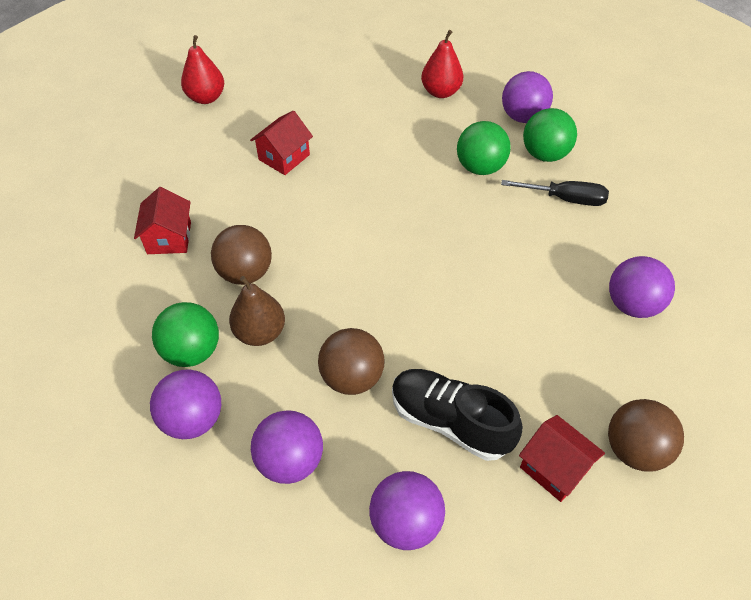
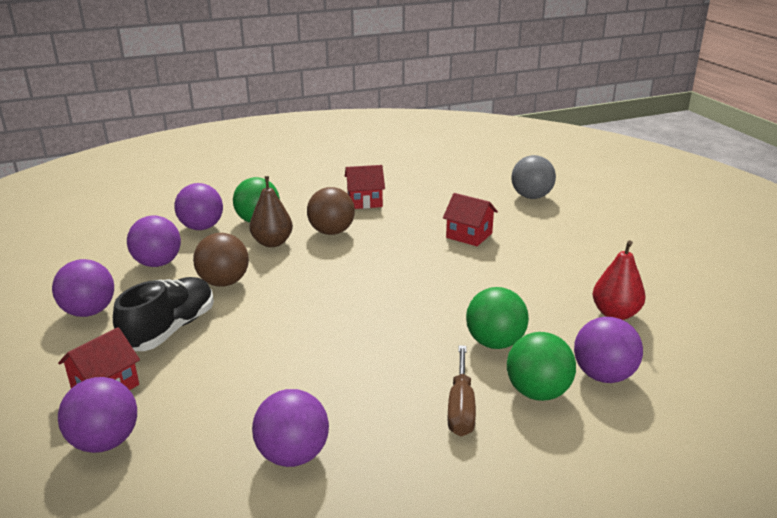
camera: 85 degrees right, 25 degrees down
(206, 98) = (531, 197): red pear -> grey ball
(565, 199) = (461, 407): black screwdriver -> brown screwdriver
(635, 449) = (105, 442): brown ball -> purple ball

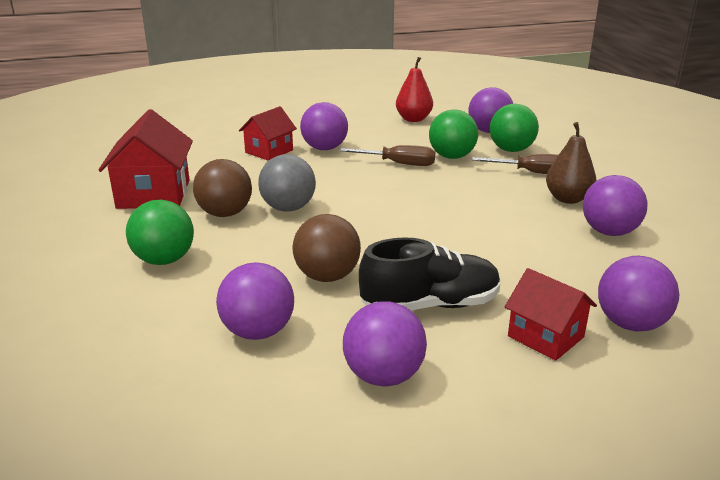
camera: 85 degrees left, 0 degrees up
(170, 330) = (430, 305): black shoe -> black shoe turned 135 degrees clockwise
(201, 227) = (157, 303): purple ball -> purple ball (324, 148)
(272, 243) = (235, 248): brown pear -> brown pear (567, 199)
(364, 201) = (154, 194): red house -> red house, size x1.60
(460, 307) = (398, 164): none -> brown screwdriver
(531, 197) = (201, 122): grey ball -> grey ball (288, 208)

